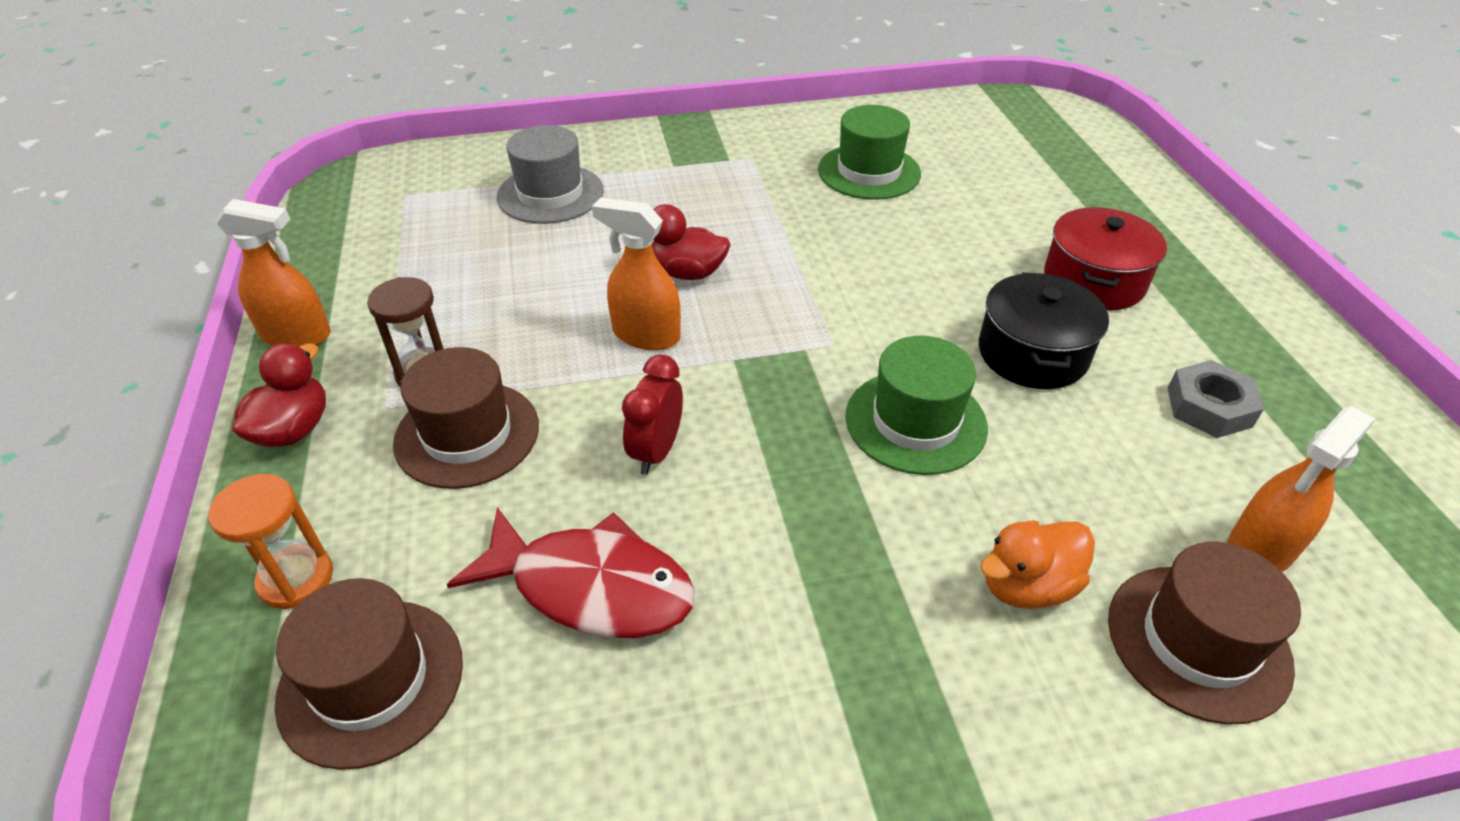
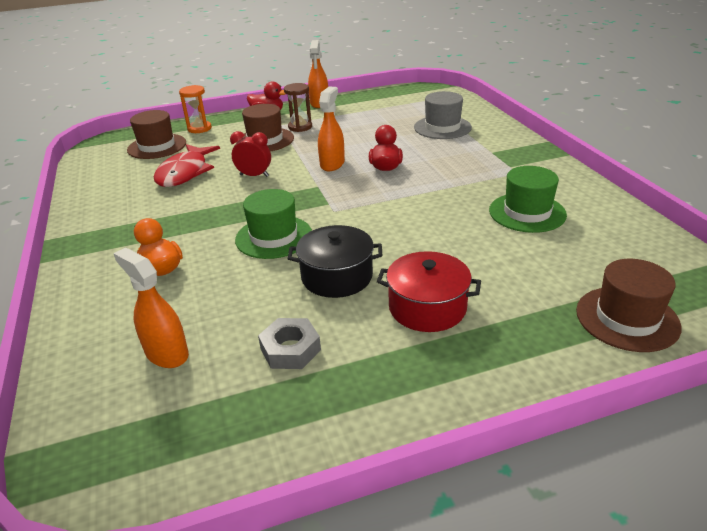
camera: 85 degrees right, 10 degrees down
(1198, 642) = (114, 320): brown hat -> brown hat (627, 318)

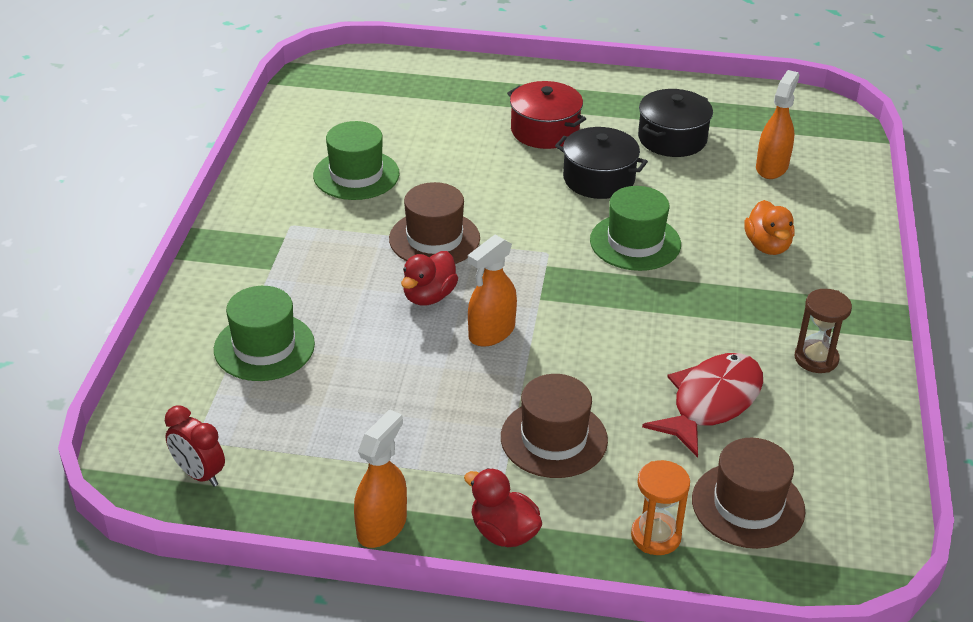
camera: 155 degrees left, 5 degrees up
(166, 353) = (772, 167): orange spray bottle -> orange spray bottle turned 135 degrees counterclockwise
(254, 175) = (612, 353): red clock -> red clock (199, 474)
(290, 349) = (672, 139): grey nut -> black pot
(300, 127) = (473, 453): brown hourglass -> brown hourglass (816, 358)
(442, 127) = (264, 347): grey hat -> green hat
(627, 318) = (412, 78): brown hat -> brown hat (434, 239)

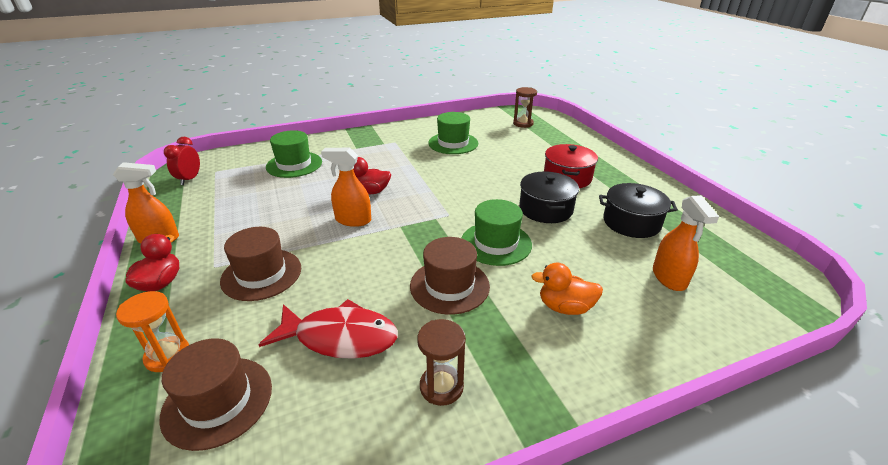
camera: 60 degrees right, 5 degrees down
(360, 91) = (523, 124): none -> brown hourglass
(434, 239) = (423, 178): brown hat -> brown hat (449, 286)
(767, 246) = (565, 307): orange duck -> orange duck turned 45 degrees clockwise
(772, 167) = (669, 278): orange spray bottle -> orange spray bottle turned 90 degrees clockwise

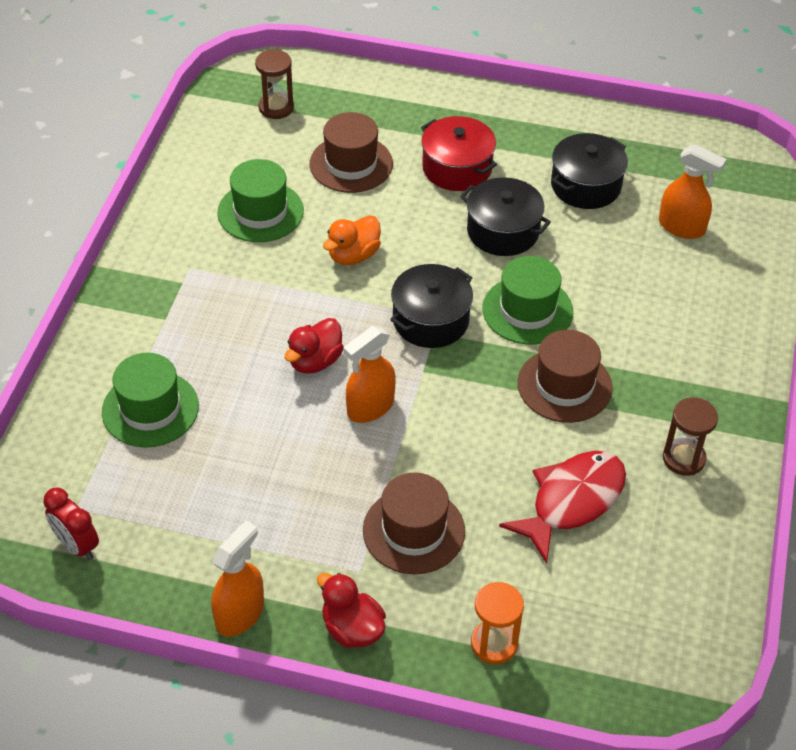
camera: 55 degrees left, 15 degrees up
(218, 401) = (587, 617): brown hat -> brown hat (351, 164)
(443, 213) = (430, 320): none -> black pot
(565, 307) = (660, 323): orange duck -> orange duck (353, 255)

